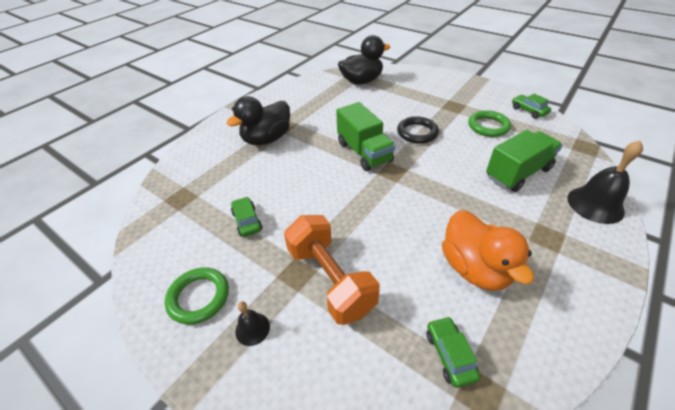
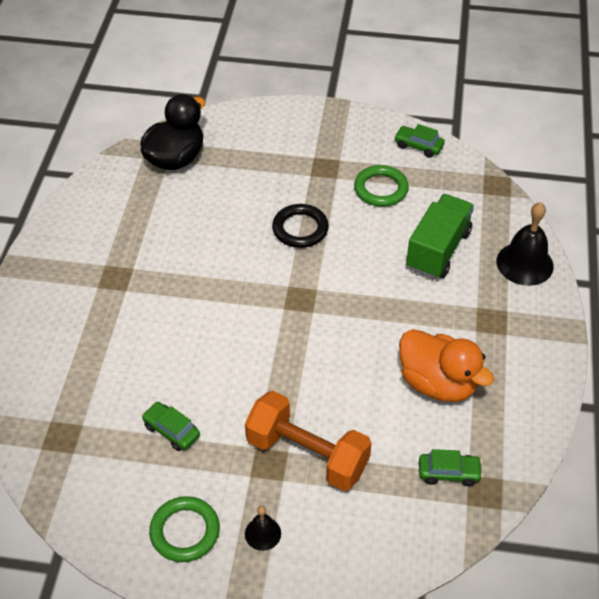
camera: 30 degrees left, 5 degrees up
(267, 139) = (108, 309): black duck -> none
(364, 152) = (250, 283): green truck -> none
(449, 354) = (449, 473): green car -> green car turned 135 degrees clockwise

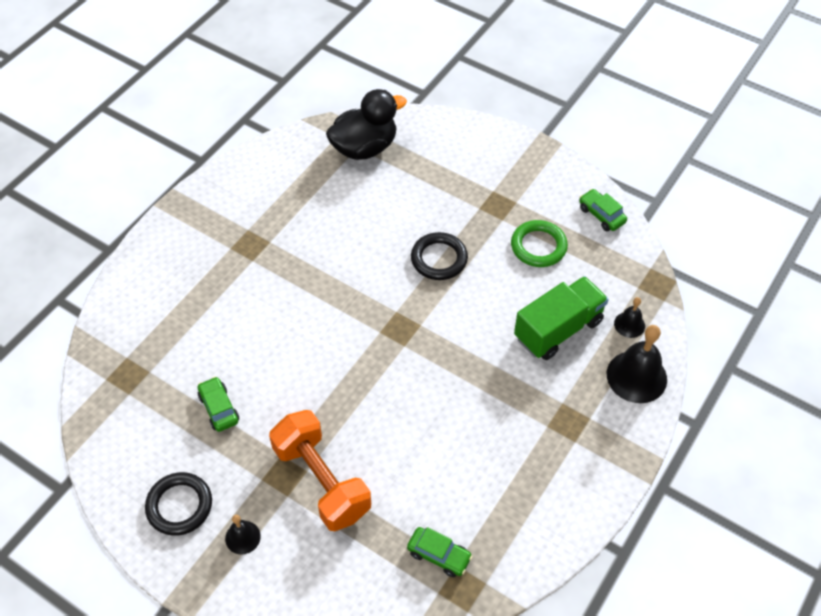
camera: 25 degrees right, 5 degrees up
(185, 531) = (179, 506): green ring -> black ring
(437, 383) = (479, 463): orange duck -> none
(494, 225) = (629, 324): none -> black bell

